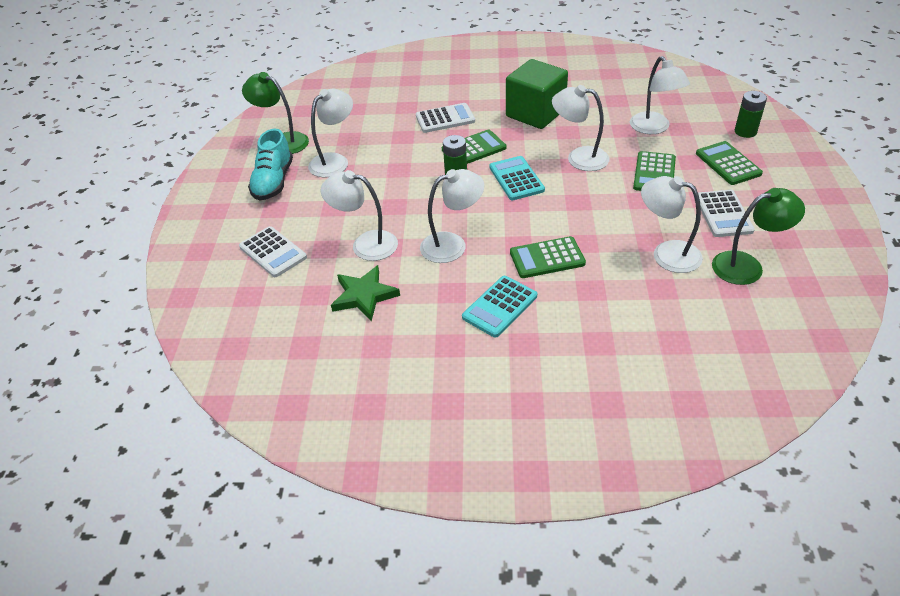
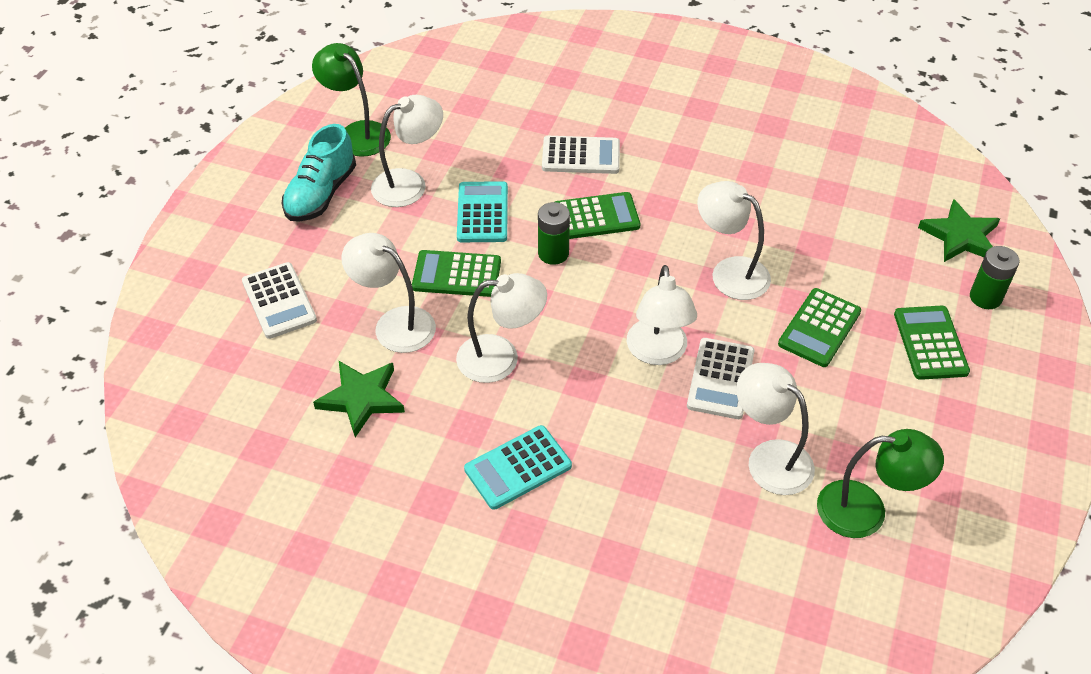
camera: 15 degrees right, 5 degrees up
(516, 179) = (630, 281): turquoise calculator -> turquoise calculator (482, 213)
(535, 113) = (706, 182): green cube -> none
(547, 258) = (610, 415): green calculator -> green calculator (457, 274)
(654, 128) = (858, 254): white lamp -> white lamp (658, 353)
(710, 104) = (960, 236): none -> green star
(723, 214) = (878, 421): white calculator -> white calculator (720, 379)

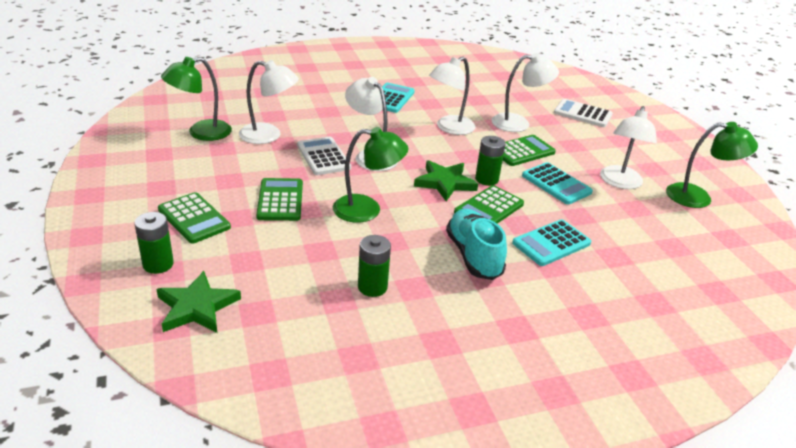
camera: 140 degrees right, 15 degrees down
(321, 194) = (651, 160): turquoise shoe -> turquoise shoe (473, 255)
(361, 399) = (489, 97): green star -> green star (445, 183)
(581, 156) = (551, 243): white calculator -> turquoise calculator
(730, 272) = (367, 210): white lamp -> green lamp
(791, 188) = (372, 287): none -> green battery

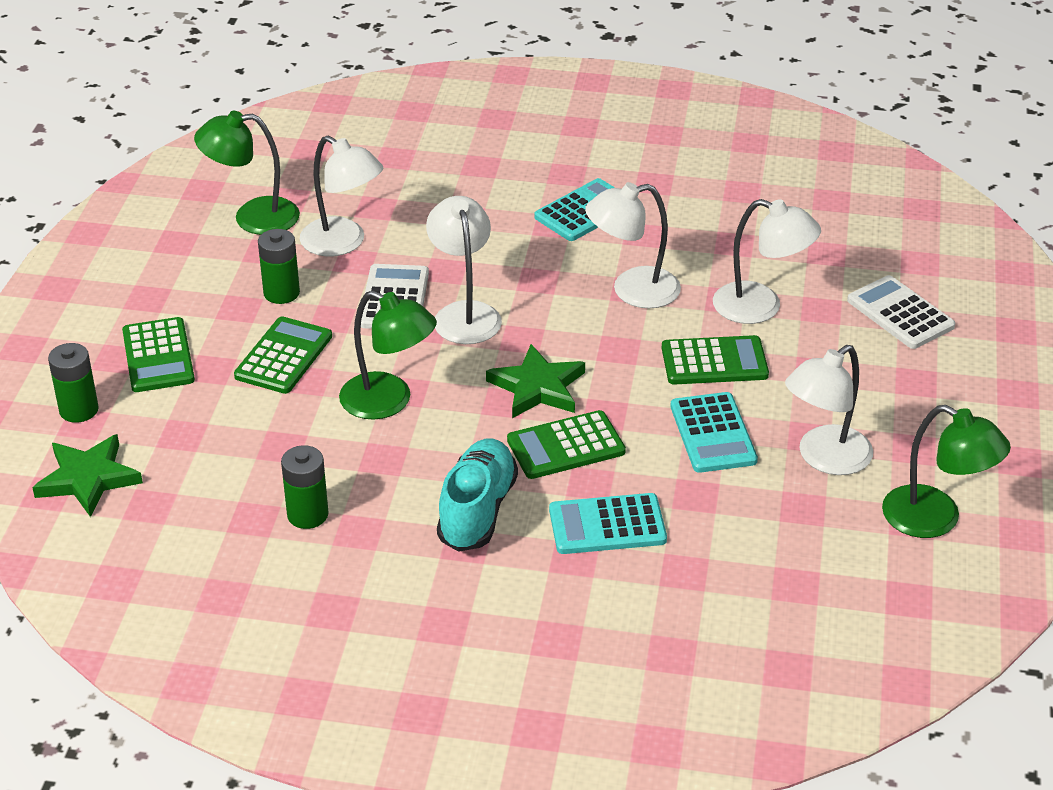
camera: 30 degrees right, 5 degrees up
(486, 179) = (608, 397): green battery -> green battery (281, 293)

